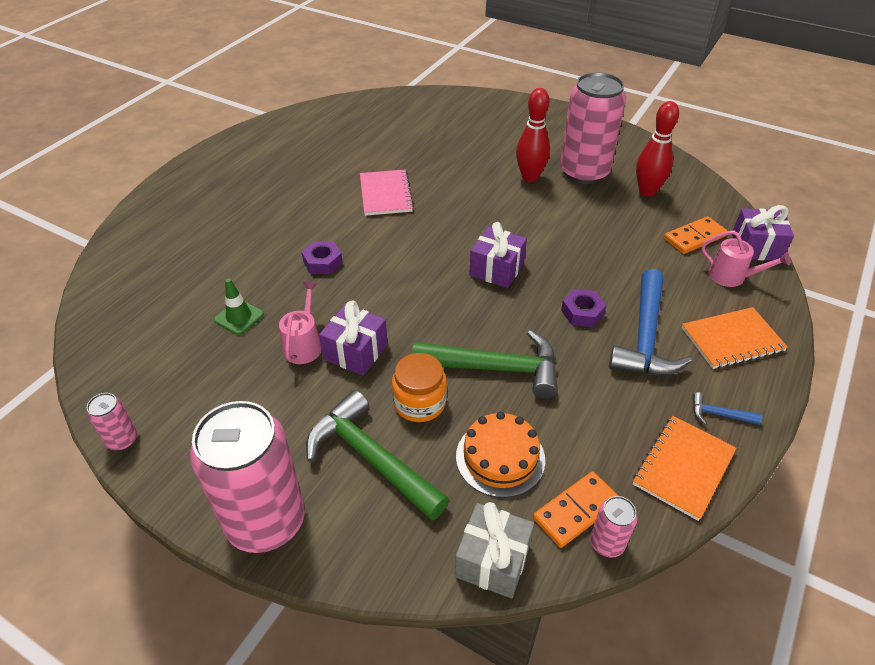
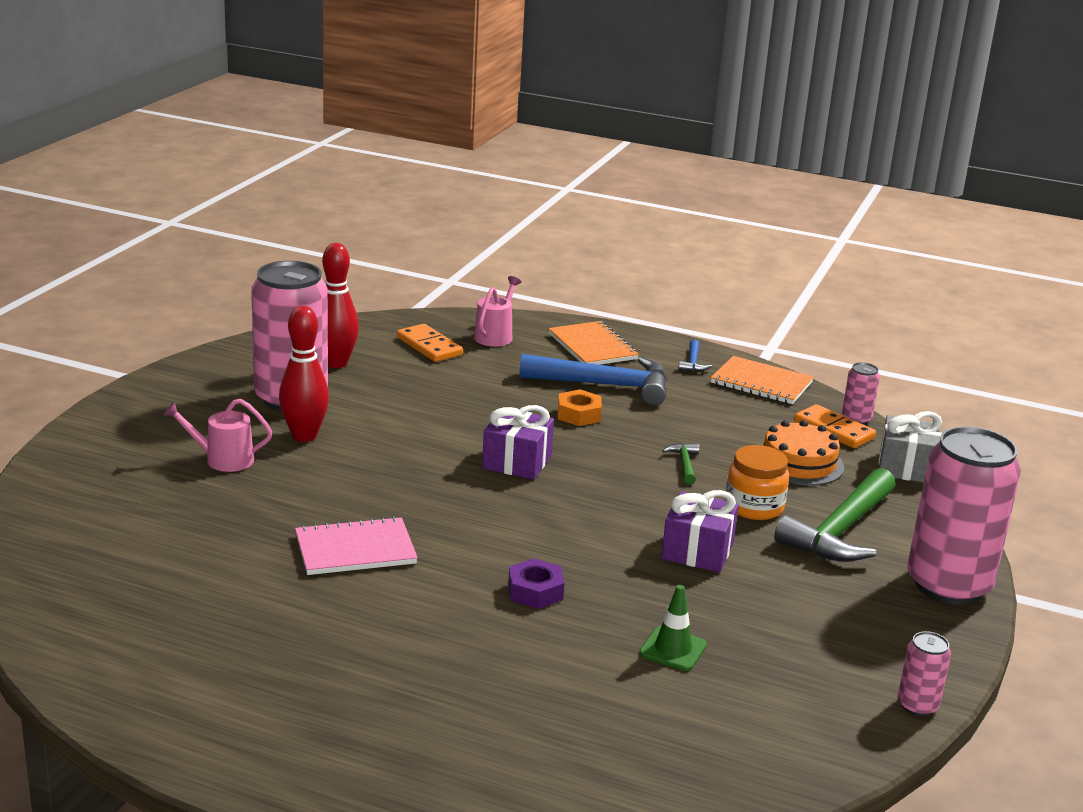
camera: 100 degrees left, 20 degrees down
(304, 345) = (702, 589): pink watering can -> pink watering can (223, 460)
(495, 368) = (684, 464): green hammer -> green hammer, size x0.43
(582, 312) = (578, 414): purple nut -> orange nut
(756, 247) = (441, 319): purple gift -> none

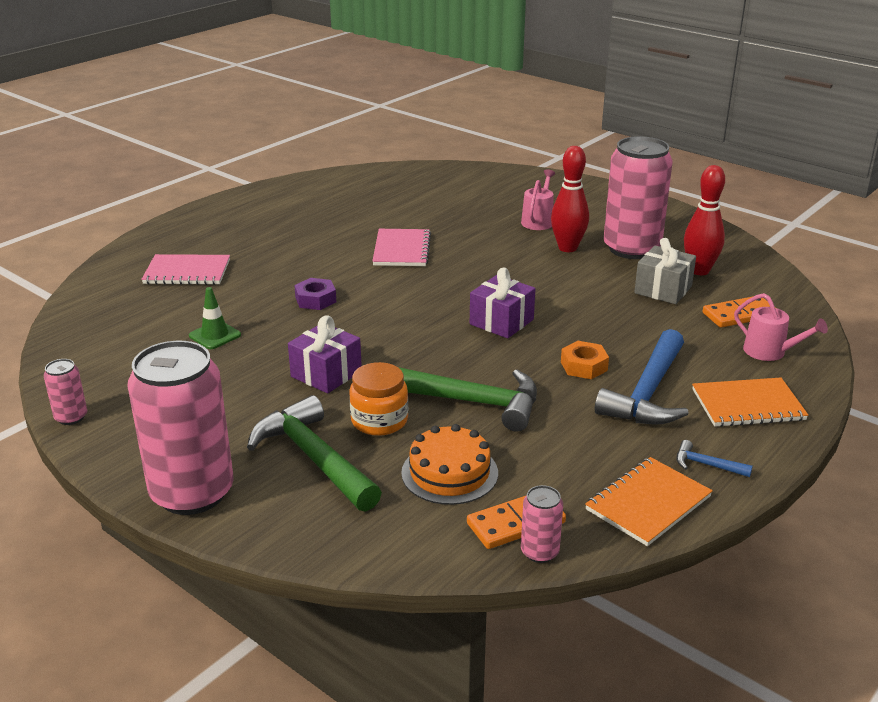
camera: 110 degrees right, 5 degrees up
(514, 727) = (187, 272): none -> pink notebook
(684, 464) = (470, 402): green hammer -> green hammer, size x2.32
(906, 467) = (412, 550): grey gift -> grey gift (663, 290)

